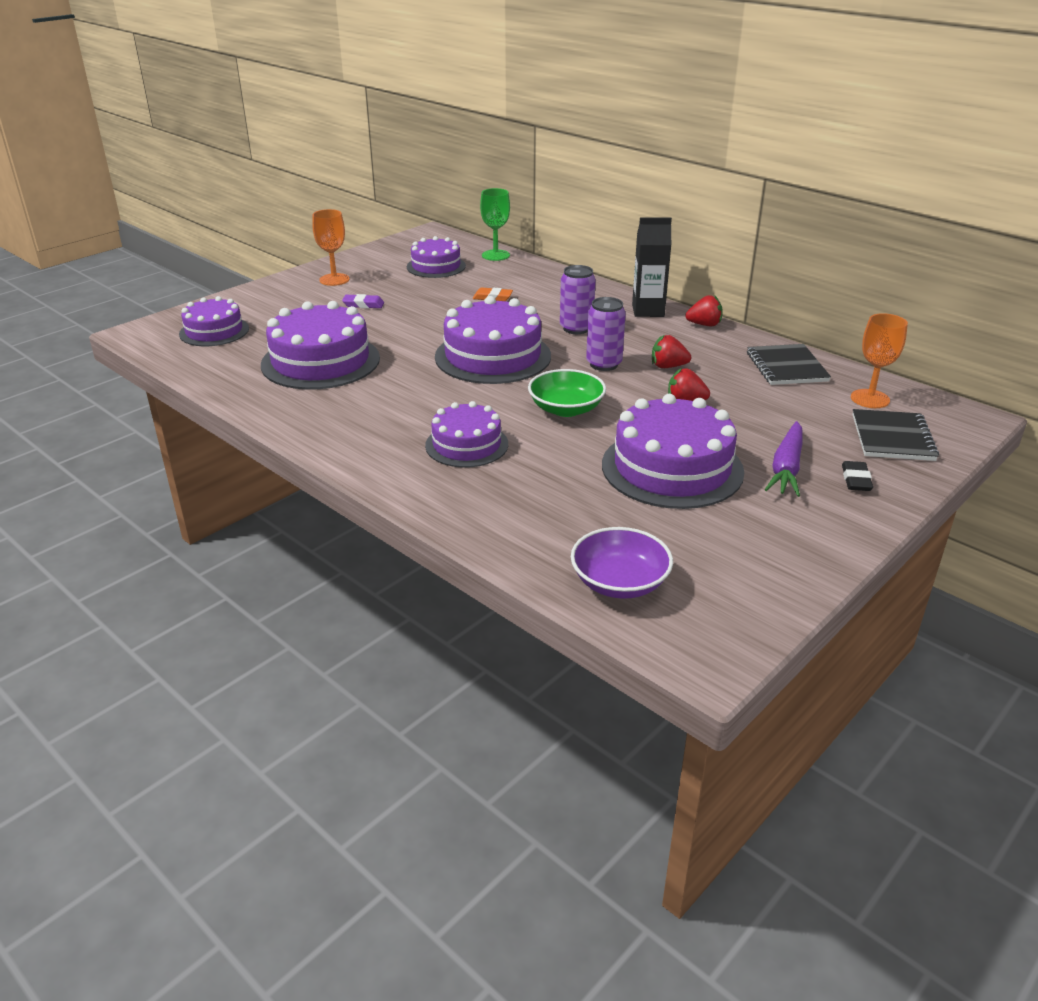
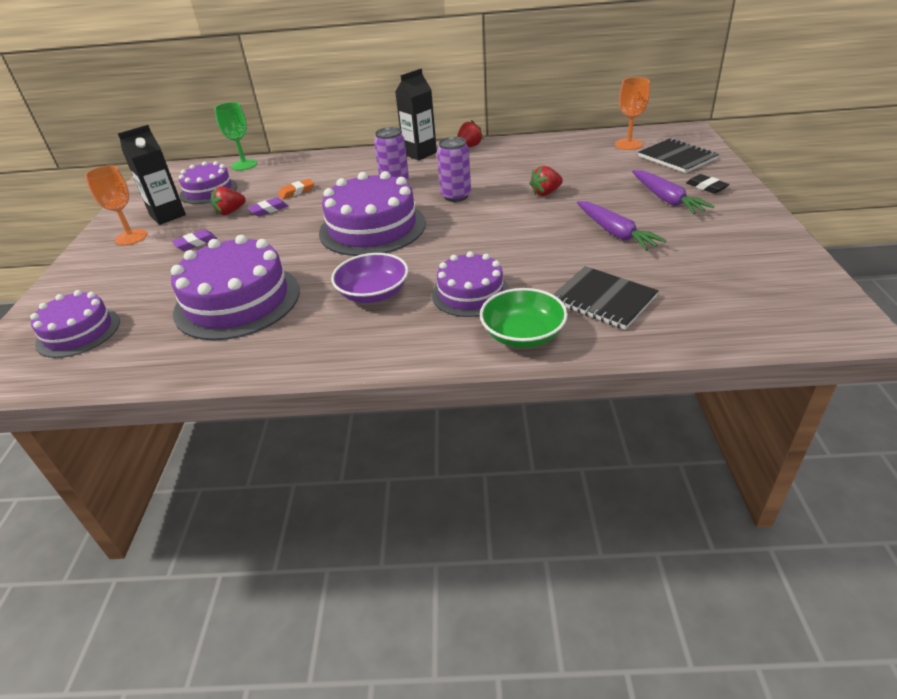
camera: 40 degrees left, 5 degrees up
(380, 274) = (168, 215): none -> black carton
(449, 303) = (268, 210): none -> purple eraser
(566, 409) = (487, 234): green bowl -> green bowl (523, 334)
(619, 582) = (727, 315): purple bowl -> purple bowl (373, 293)
(668, 366) = (496, 179): red strawberry -> red strawberry (230, 212)
(672, 468) = (615, 233): purple cake -> purple carrot
(786, 367) = (558, 148): black notebook -> black notebook (603, 299)

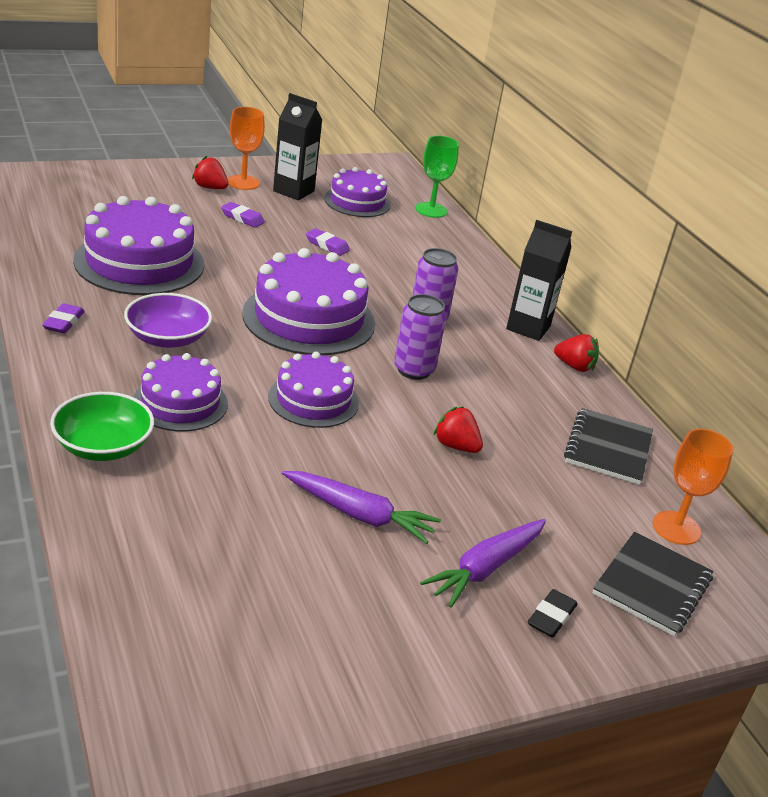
camera: 60 degrees right, 5 degrees down
(78, 332) = (78, 197): purple cake -> purple cake (313, 400)
(230, 212) = (314, 224): red strawberry -> red strawberry (210, 188)
(296, 192) = (377, 255): orange eraser -> none
(321, 349) = (63, 322): none -> purple eraser
(603, 299) = (185, 506): black notebook -> black notebook (608, 448)
(615, 233) = (359, 515): purple carrot -> purple carrot turned 105 degrees counterclockwise

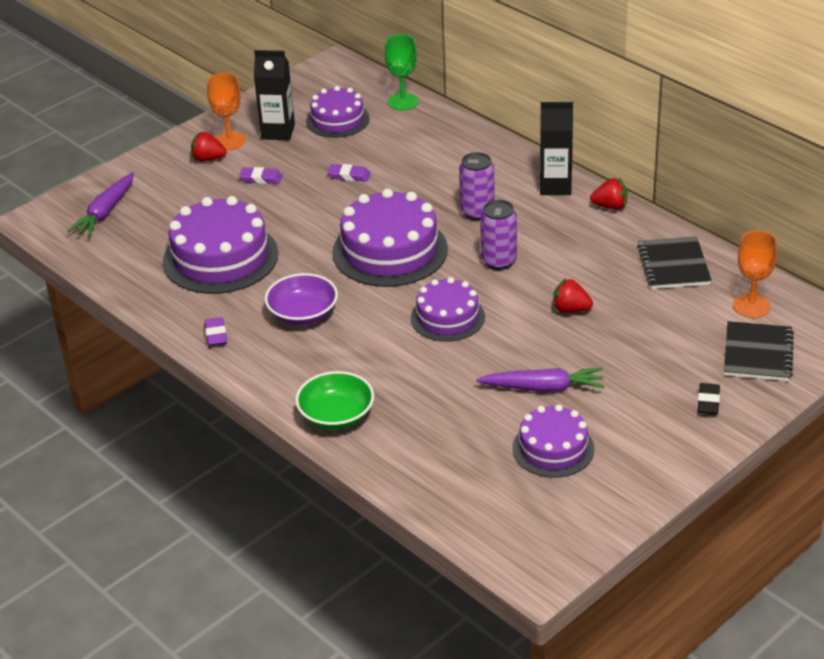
camera: 15 degrees left, 5 degrees up
(180, 403) = (358, 361): purple cake -> purple cake (553, 448)
(485, 568) = (648, 388): purple carrot -> purple carrot (105, 212)

